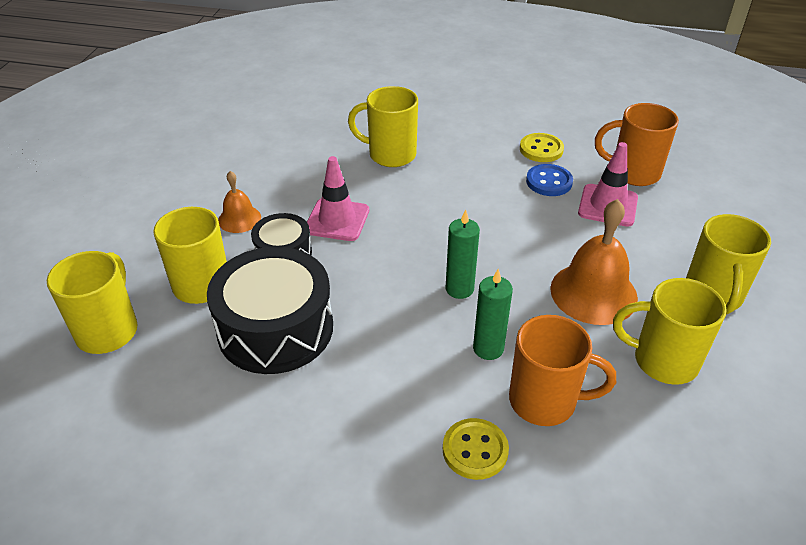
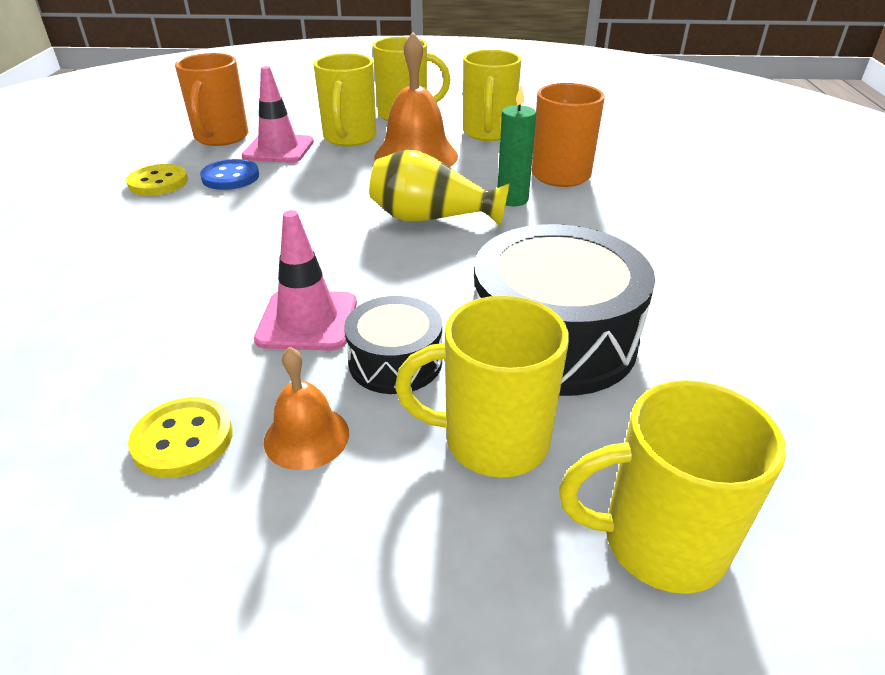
camera: 100 degrees left, 5 degrees down
(390, 155) = (133, 292): yellow mug -> yellow mug (349, 138)
(459, 289) = (431, 218): green candle -> yellow vase
(475, 450) = (634, 200): yellow button -> yellow button (183, 439)

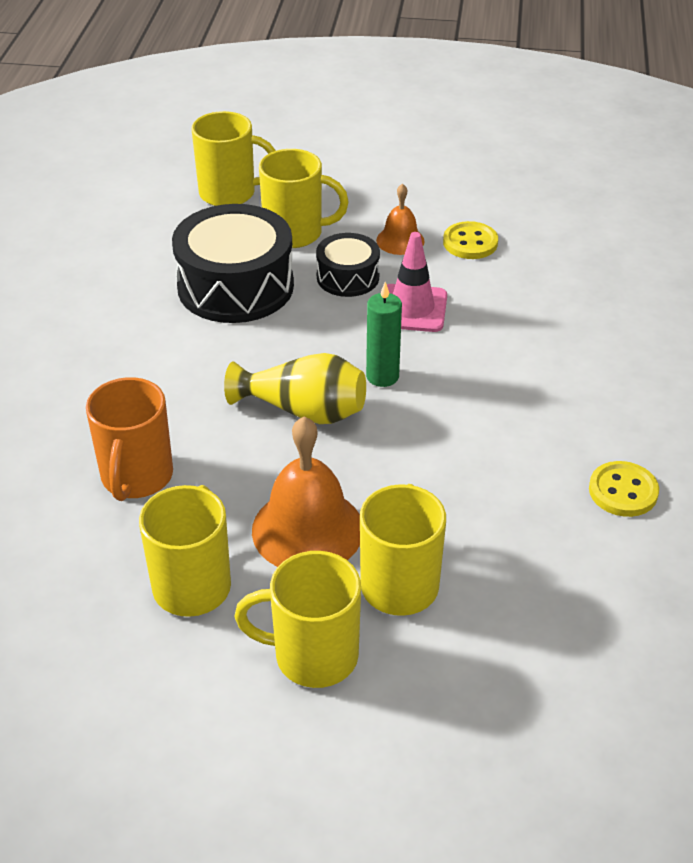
camera: 175 degrees left, 5 degrees up
(221, 138) = (591, 598): orange mug -> none
(230, 177) = (539, 497): blue button -> none
(278, 149) = (497, 559): pink traffic cone -> none
(512, 199) = (211, 435): green candle -> green candle (382, 376)

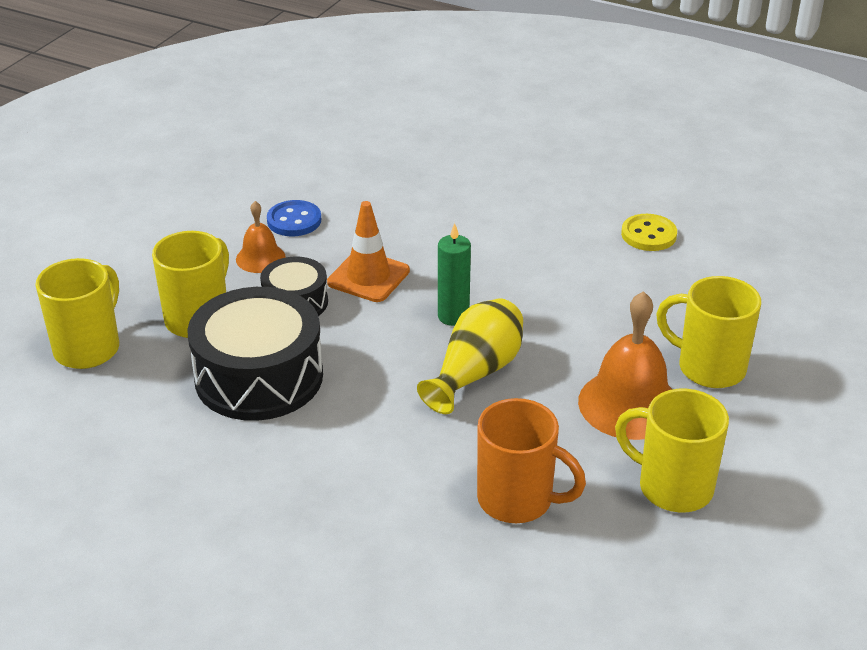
camera: 70 degrees left, 5 degrees down
(313, 656) = (772, 432): yellow mug -> none
(412, 309) = (368, 277): pink traffic cone -> orange traffic cone
(470, 243) = (294, 220): yellow button -> blue button

